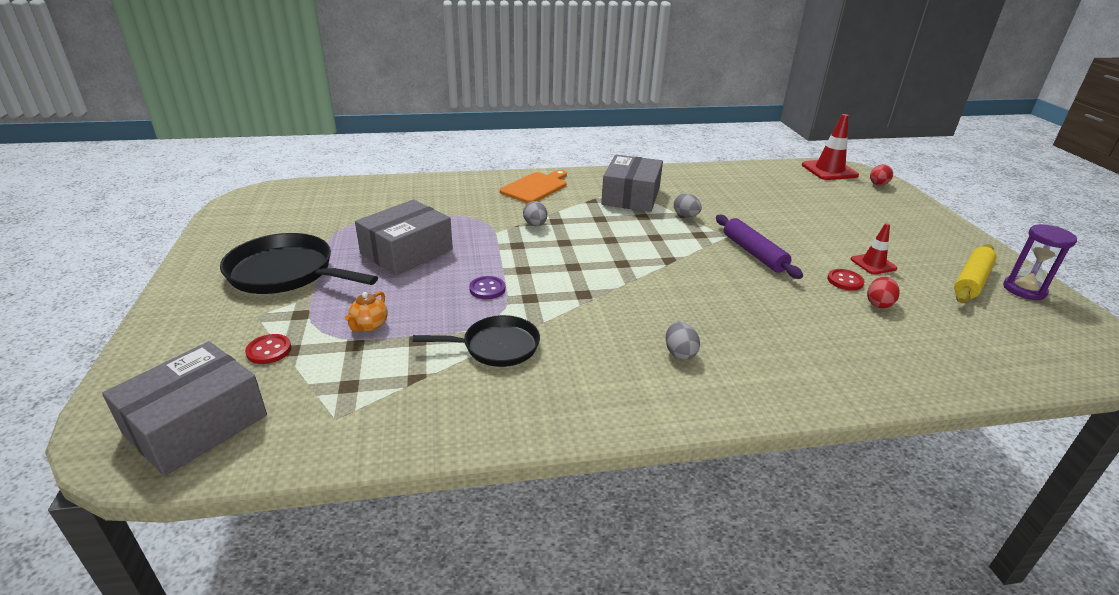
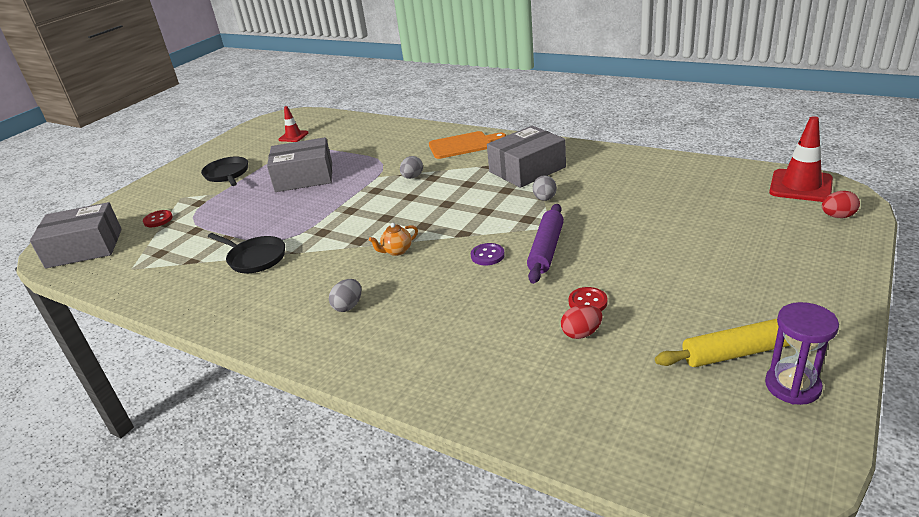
camera: 45 degrees right, 0 degrees up
(286, 273) = (227, 174): black pan -> black pan, size x0.63
(369, 326) = (216, 221): orange teapot -> orange teapot (397, 251)
(487, 289) = (308, 217): purple button -> purple button (487, 255)
(873, 264) = (651, 297): red traffic cone -> red traffic cone (293, 136)

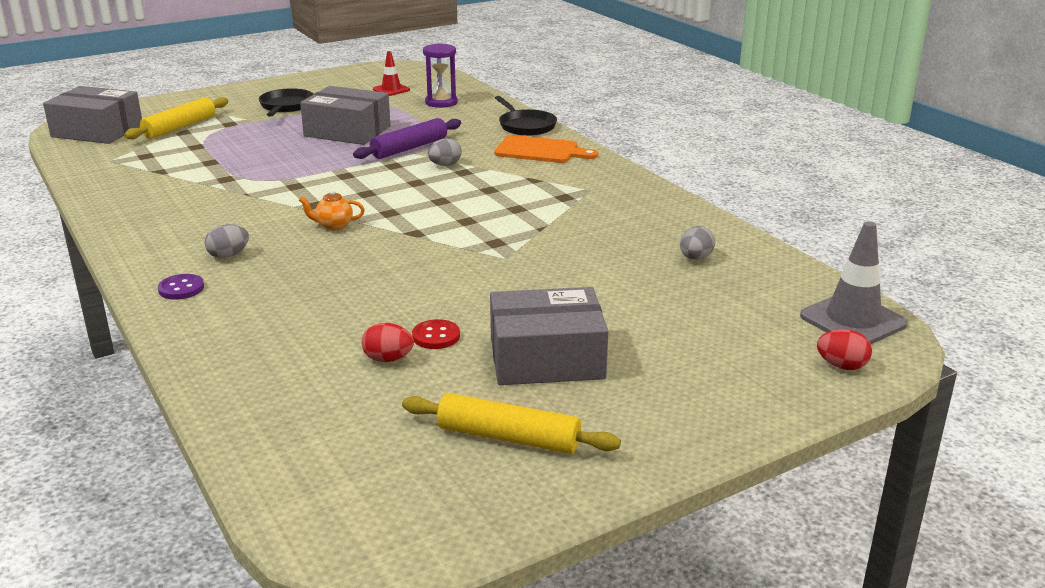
camera: 25 degrees right, 5 degrees down
(158, 220) = (180, 127): red button -> yellow rolling pin
(255, 258) = (210, 187): black pan -> black pan (525, 126)
(487, 255) = (407, 260): purple button -> purple button (181, 288)
(527, 169) = (569, 196): grey box -> grey box (546, 358)
(545, 199) = (542, 230): grey egg -> grey egg (695, 258)
(546, 249) = (470, 276): purple rolling pin -> purple rolling pin (409, 148)
(792, 386) = (512, 487): purple hourglass -> purple hourglass (441, 102)
(800, 186) = (853, 320): red traffic cone -> grey traffic cone

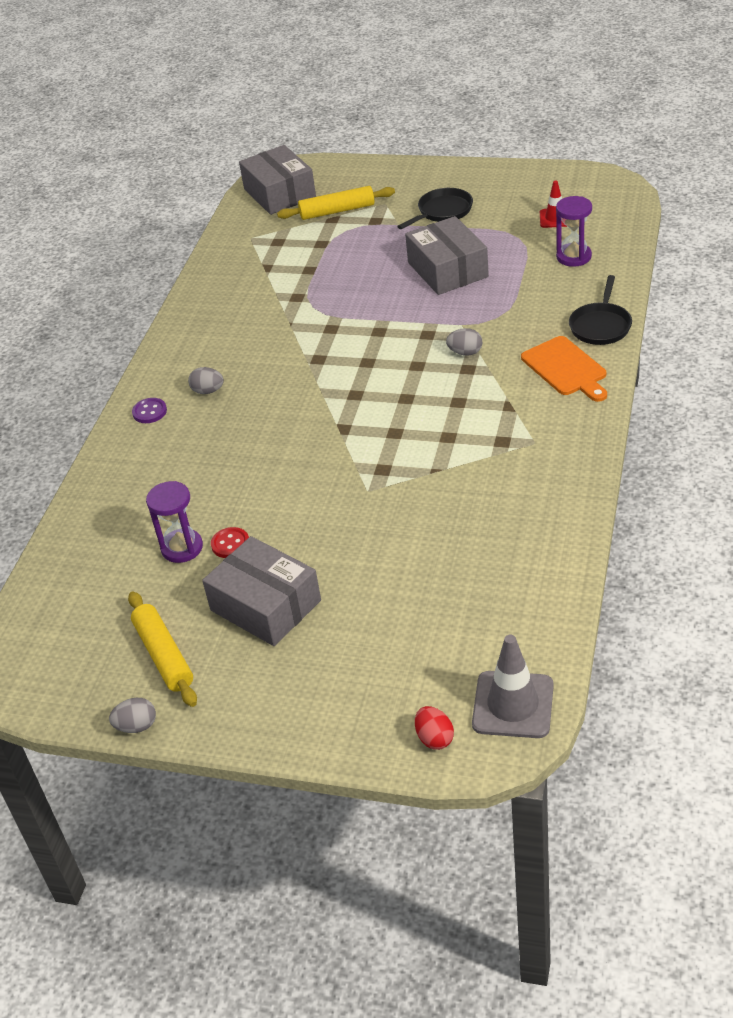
camera: 50 degrees right, 15 degrees up
(333, 226) = (302, 391): orange teapot -> none
(388, 359) = (182, 548): red egg -> purple hourglass
(409, 148) = (466, 316): purple rolling pin -> none
(695, 258) = (499, 569): grey egg -> grey egg (137, 726)

